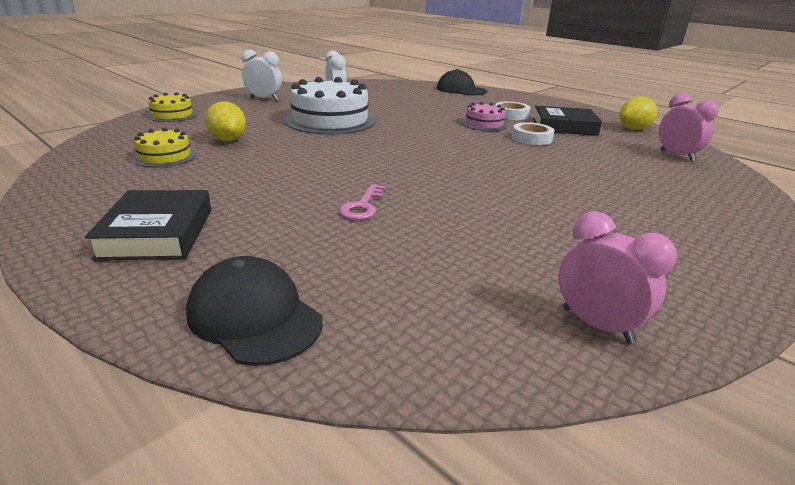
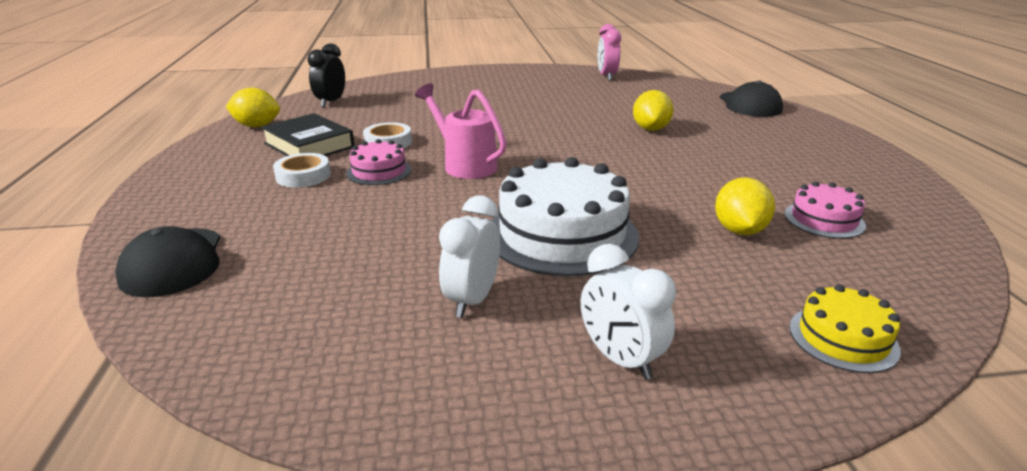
camera: 140 degrees left, 0 degrees up
(157, 233) = (807, 145): black book -> none
(165, 156) = (824, 219): yellow cake -> pink cake
(362, 206) = (650, 129): pink key -> yellow lemon
(448, 137) = (465, 165): none -> pink watering can
(676, 156) = (331, 102): pink clock -> black clock

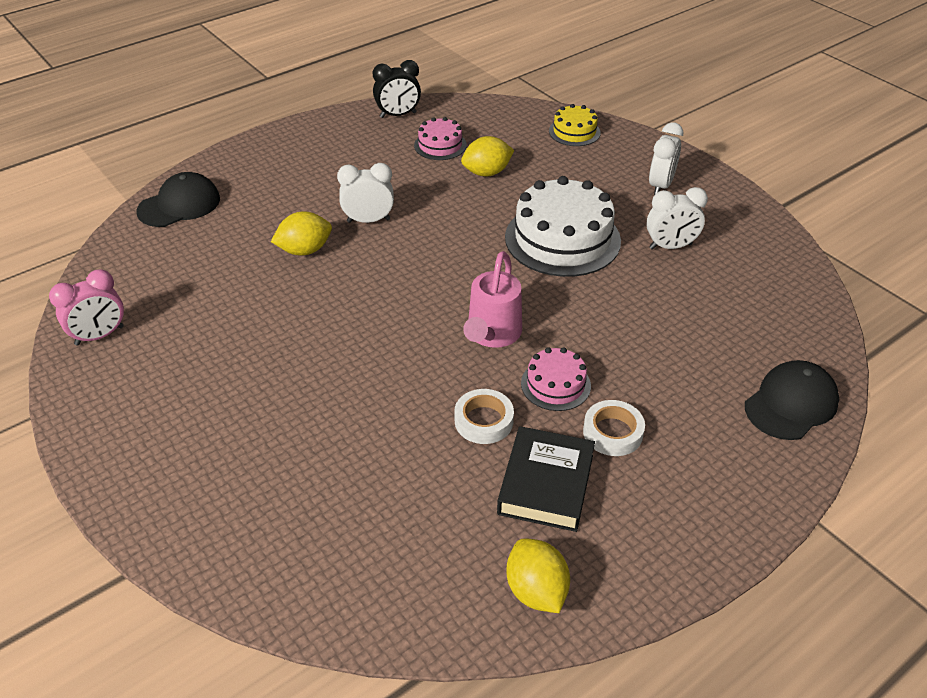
camera: 120 degrees left, 15 degrees up
(331, 102) = (390, 578): black clock -> black clock (398, 115)
(678, 156) = (368, 220): none -> white clock

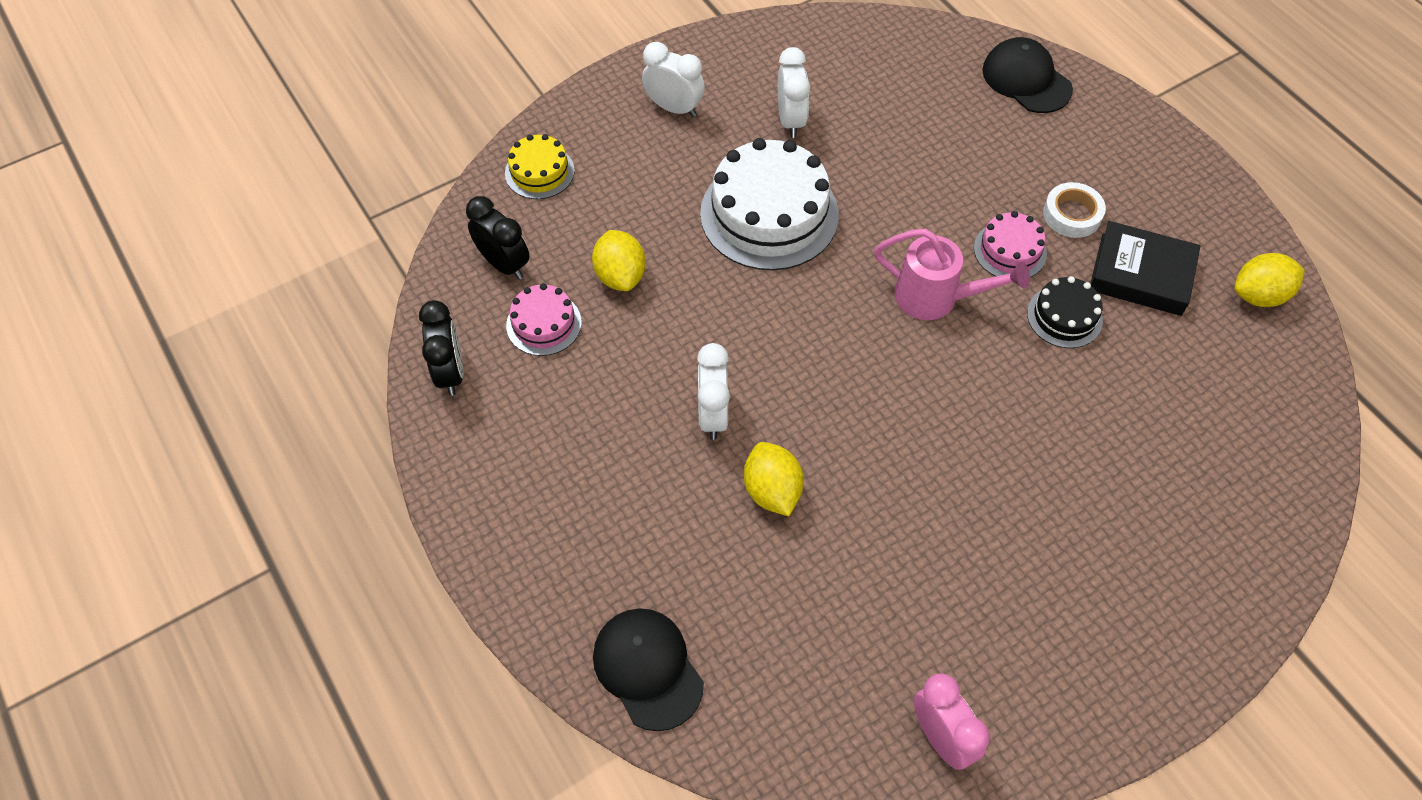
camera: 85 degrees left, 15 degrees up
(483, 421) = (1064, 316): white tape -> black cake
(488, 126) = (504, 264): none -> black clock

